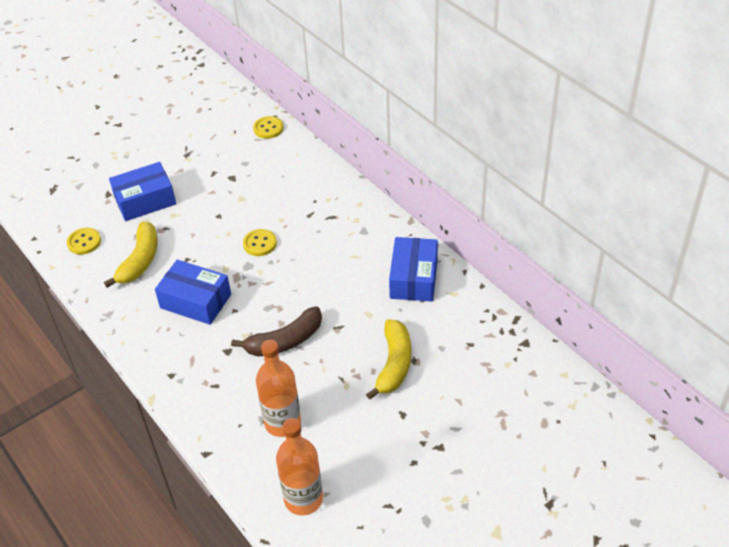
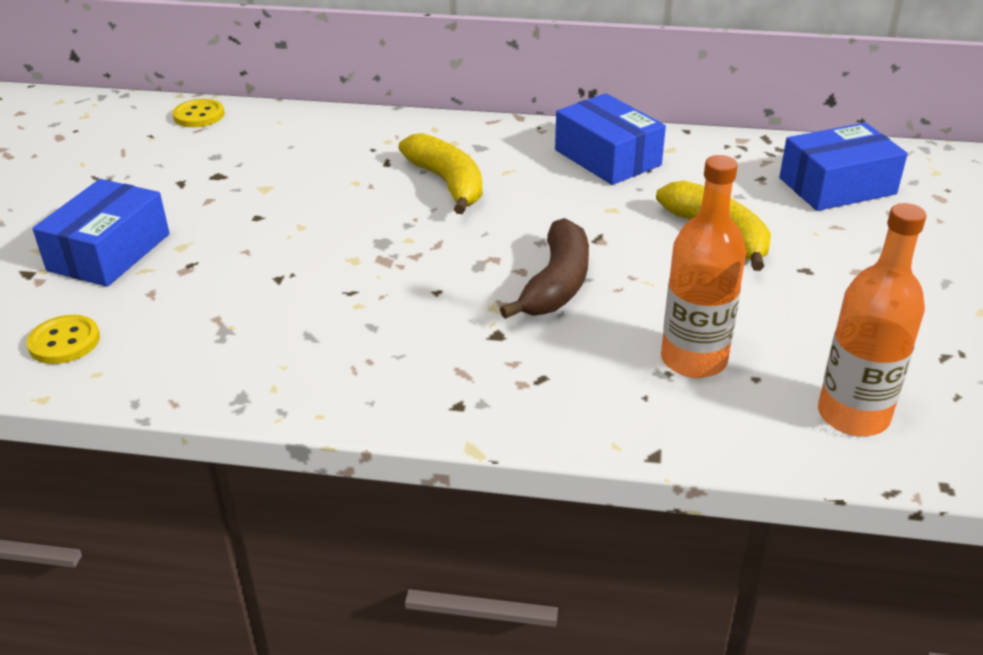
camera: 45 degrees left, 10 degrees down
(140, 261) = (202, 315): yellow banana -> yellow banana (447, 183)
(195, 301) = (364, 311): blue box -> blue box (837, 186)
(260, 243) = (363, 215): yellow button -> none

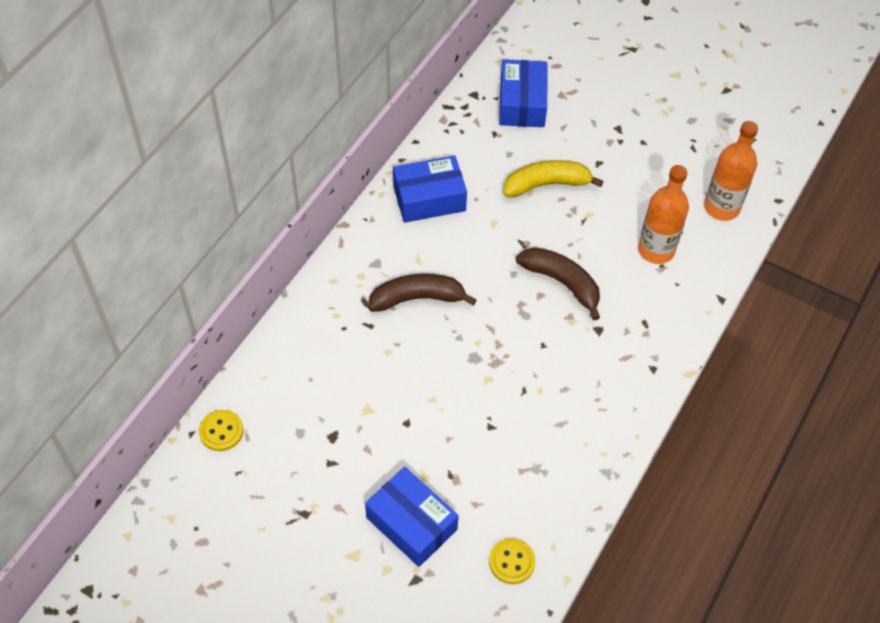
camera: 70 degrees left, 20 degrees up
(447, 183) = (417, 298): yellow banana -> brown banana

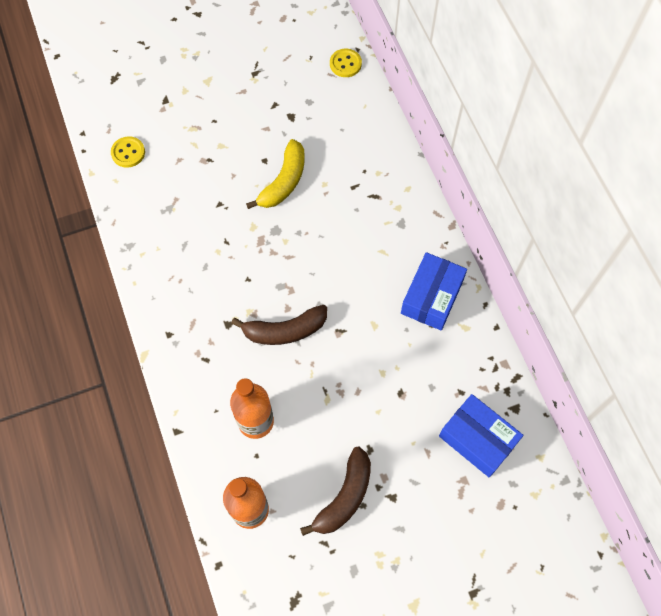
camera: 130 degrees right, 10 degrees up
(411, 523) = (199, 119): blue box -> none
(417, 298) = (350, 229): brown banana -> brown banana (344, 497)
(546, 184) = (380, 391): yellow banana -> yellow banana (283, 182)

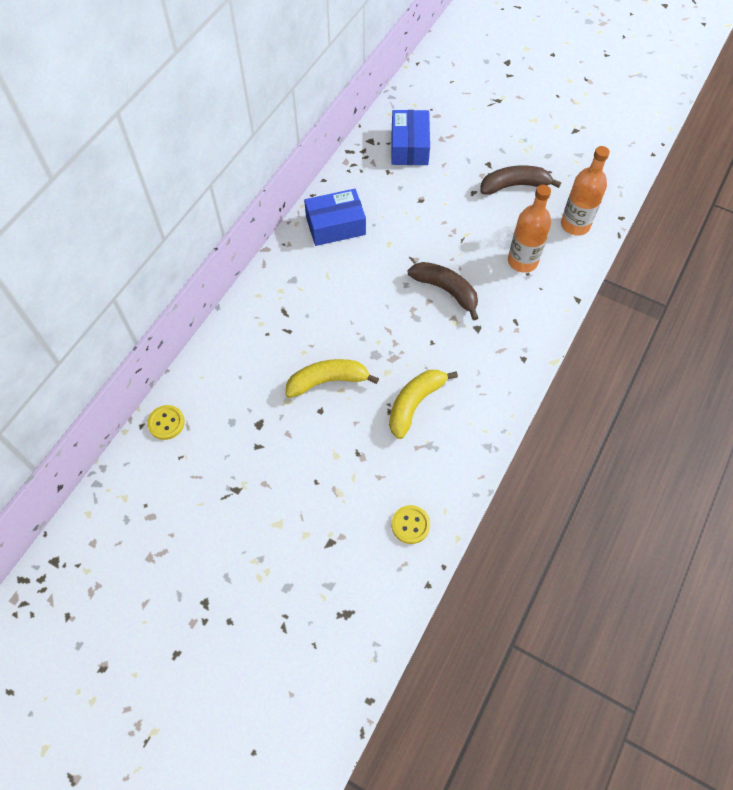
camera: 130 degrees left, 5 degrees down
(209, 225) = (415, 403): none -> yellow banana

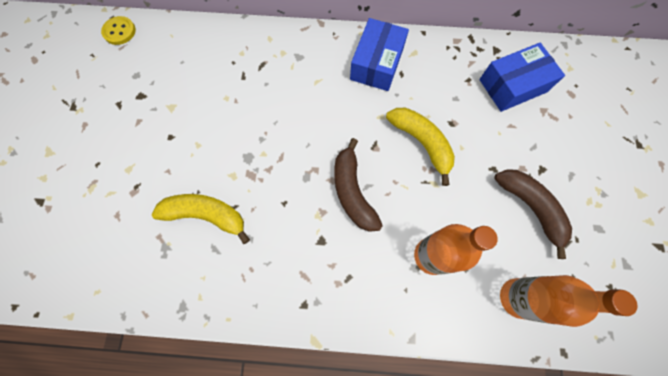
camera: 65 degrees right, 10 degrees up
(328, 381) = (203, 130): yellow banana -> yellow banana (421, 143)
(335, 225) = (377, 64): blue box -> blue box turned 60 degrees clockwise
(410, 525) = (73, 265): yellow button -> none
(446, 290) = (352, 192): brown banana -> brown banana turned 150 degrees clockwise

